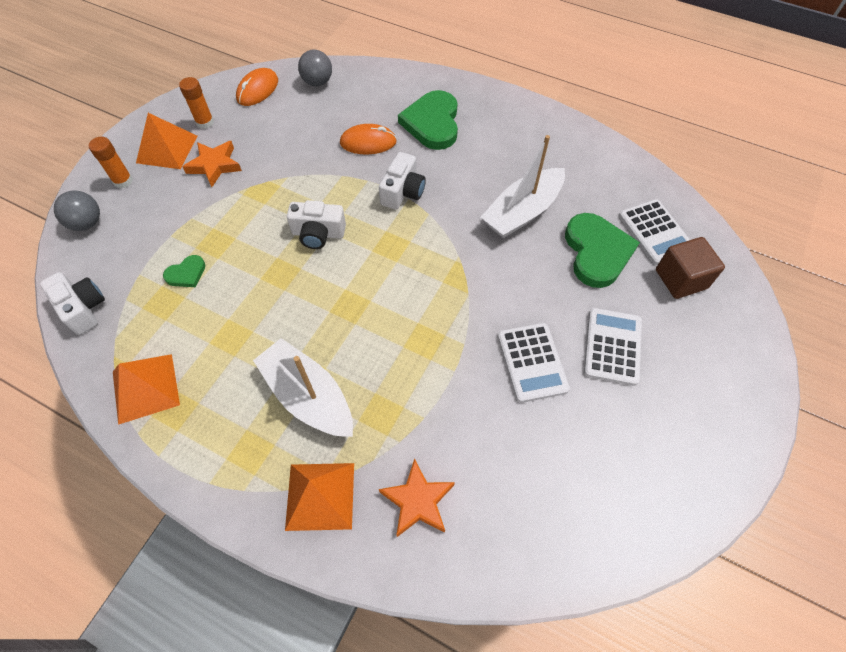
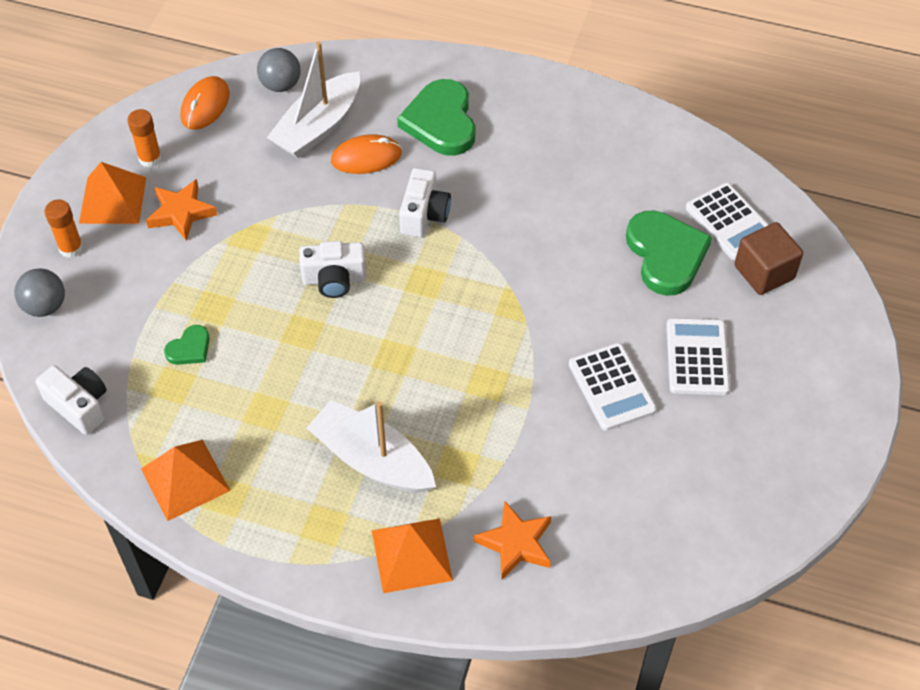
camera: 10 degrees left, 5 degrees down
(522, 212) = (572, 219): white boat -> white boat (318, 127)

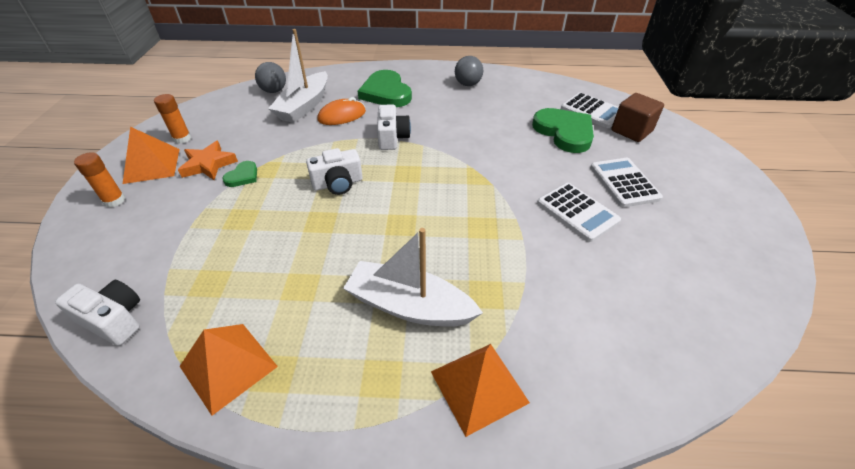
camera: 15 degrees left, 10 degrees down
(45, 306) = (86, 245): grey ball -> grey ball (468, 84)
(189, 348) = (223, 251): green heart -> green heart (242, 176)
(205, 105) = (222, 107): orange mouse -> none
(515, 543) = (570, 350): orange star -> none

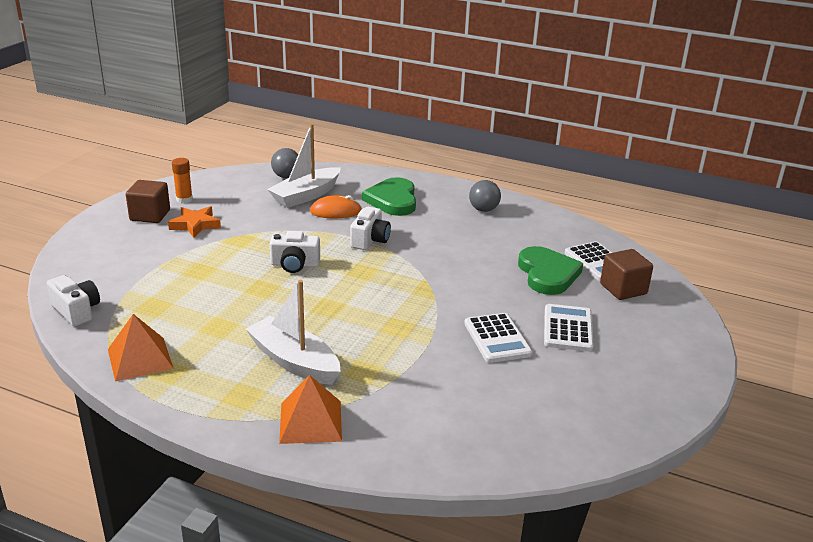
camera: 20 degrees right, 15 degrees down
(114, 200) = (110, 234): orange glue stick -> none
(152, 165) = (150, 215): orange pyramid -> brown cube
(242, 176) = (218, 240): green heart -> none

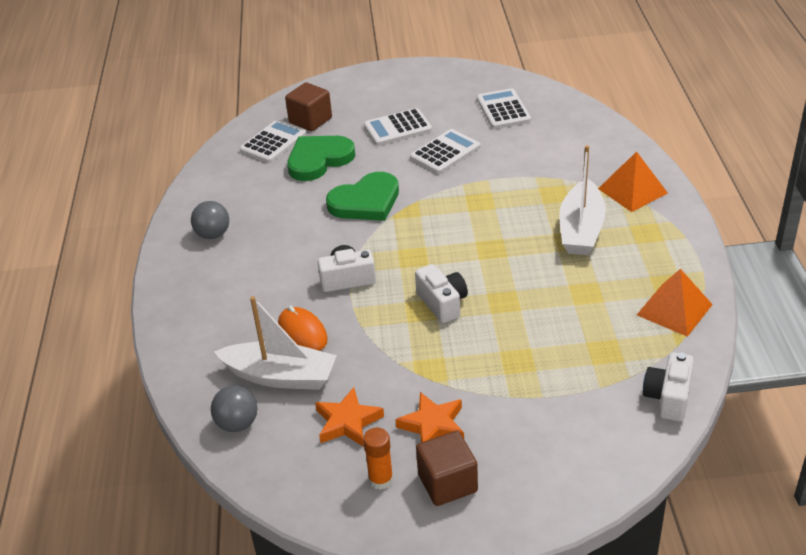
camera: 115 degrees left, 10 degrees up
(239, 203) = (348, 422): none -> orange star
(393, 200) = (239, 303): green heart -> green heart (366, 202)
(549, 407) = (503, 110): none -> white calculator

